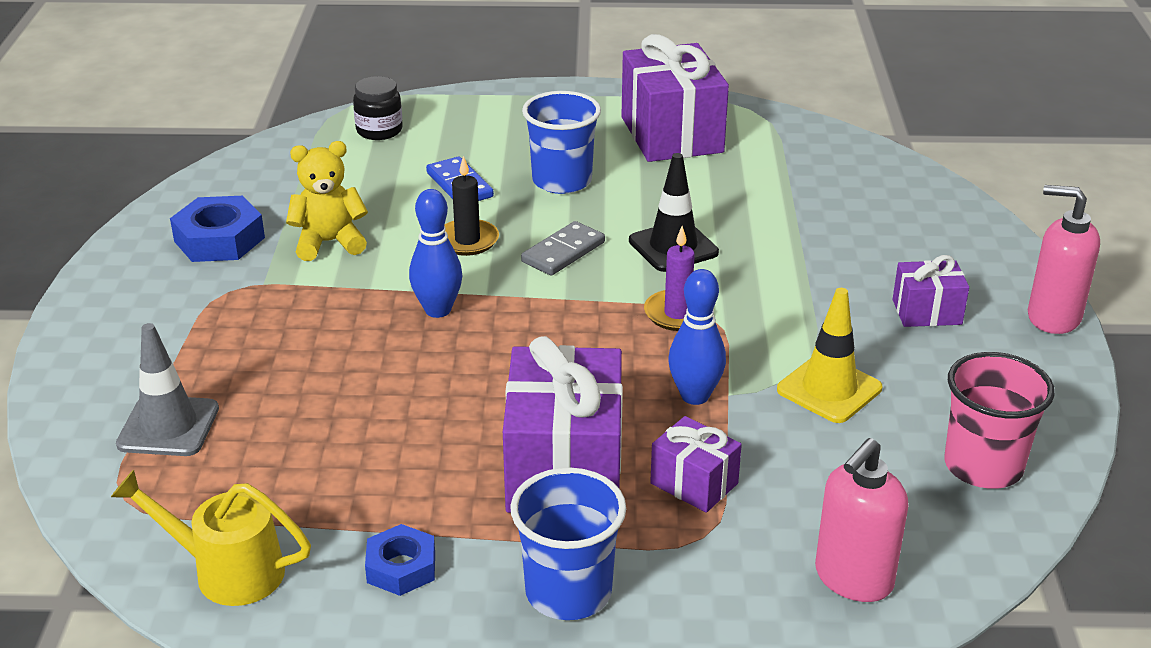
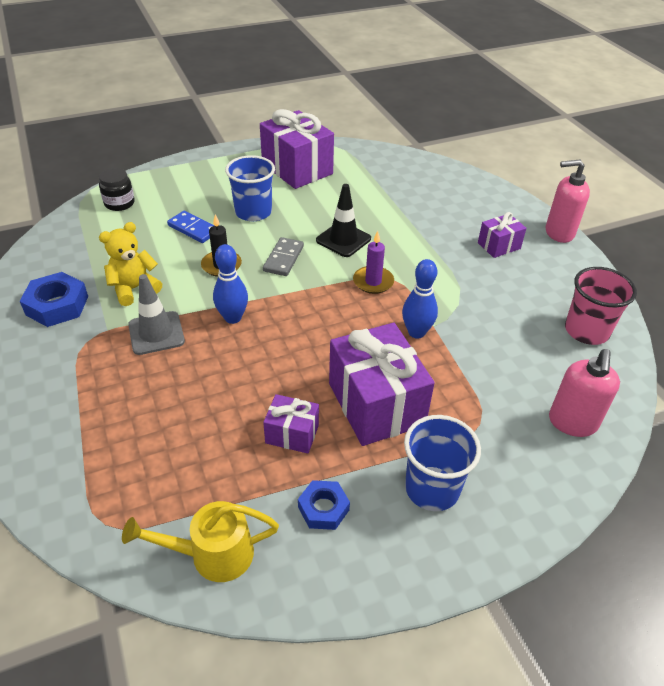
camera: 25 degrees left, 10 degrees up
(168, 426) = (104, 456): grey traffic cone -> grey traffic cone (156, 333)
(694, 483) = (453, 390): purple gift -> purple gift (292, 434)
(829, 389) = (482, 307): yellow traffic cone -> none

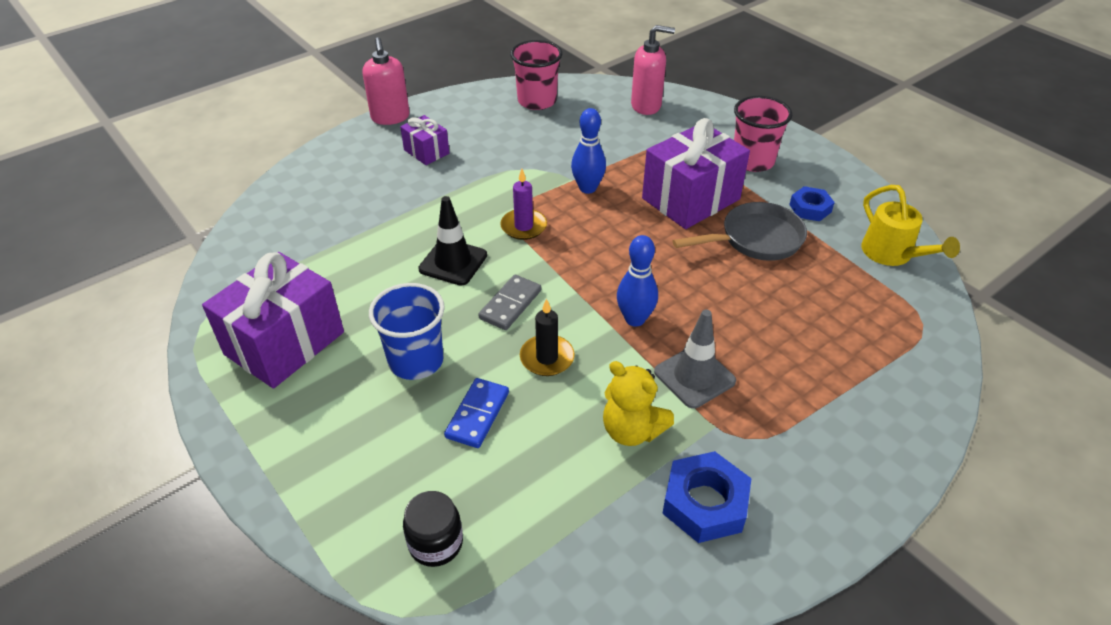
camera: 105 degrees left, 0 degrees up
(283, 259) = (510, 304): grey domino -> grey domino turned 60 degrees counterclockwise
(292, 434) = (755, 239): purple gift -> grey pan
(432, 488) = (752, 161): blue cup -> pink cup

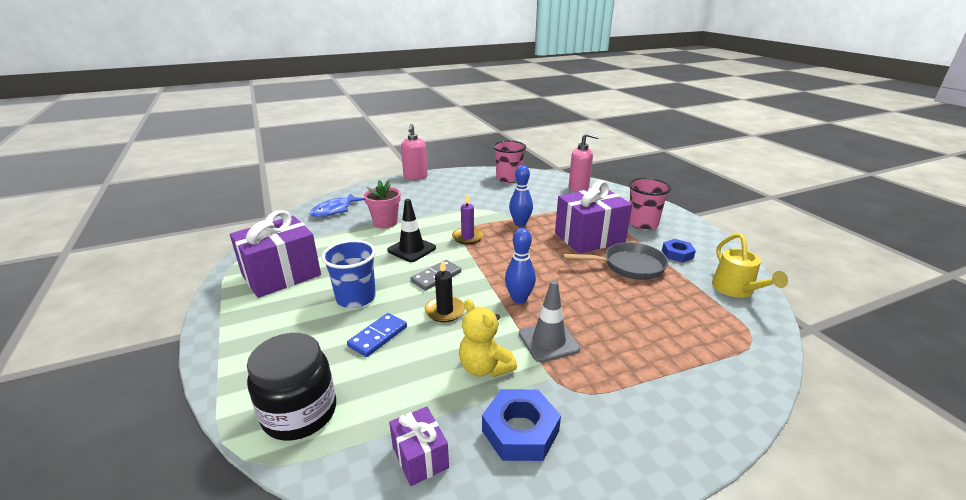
camera: 15 degrees right, 15 degrees down
(296, 207) = (334, 210): none -> blue fish
(389, 219) = (385, 223): none -> pink flower pot
(426, 152) = (427, 194): purple gift -> purple gift (420, 457)
(436, 543) = (300, 413): black jar -> black jar, size x1.67

